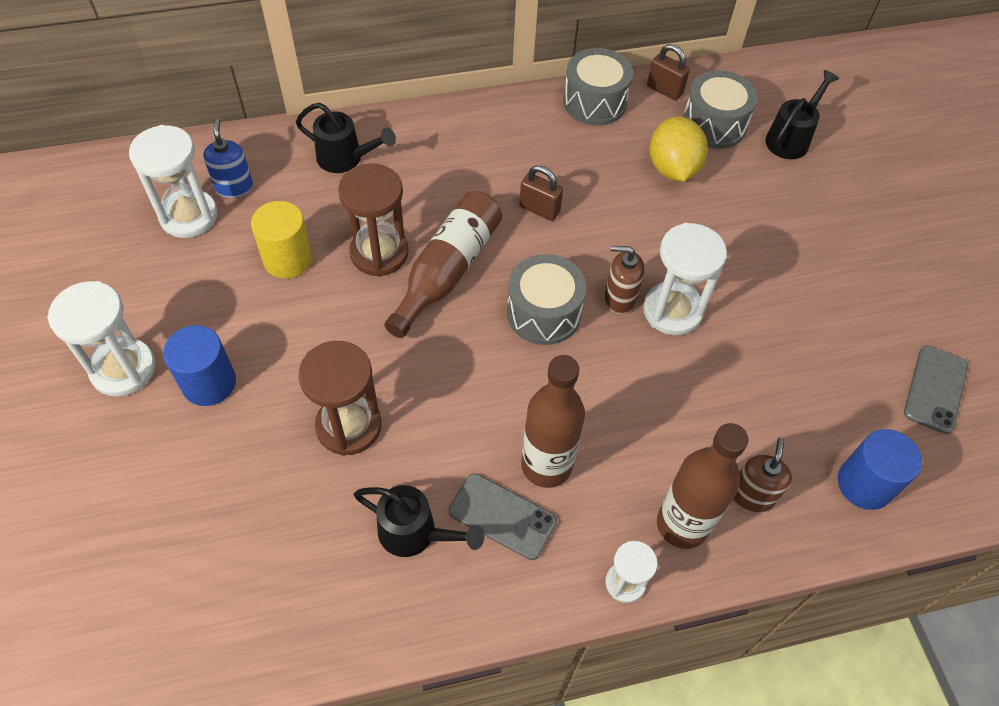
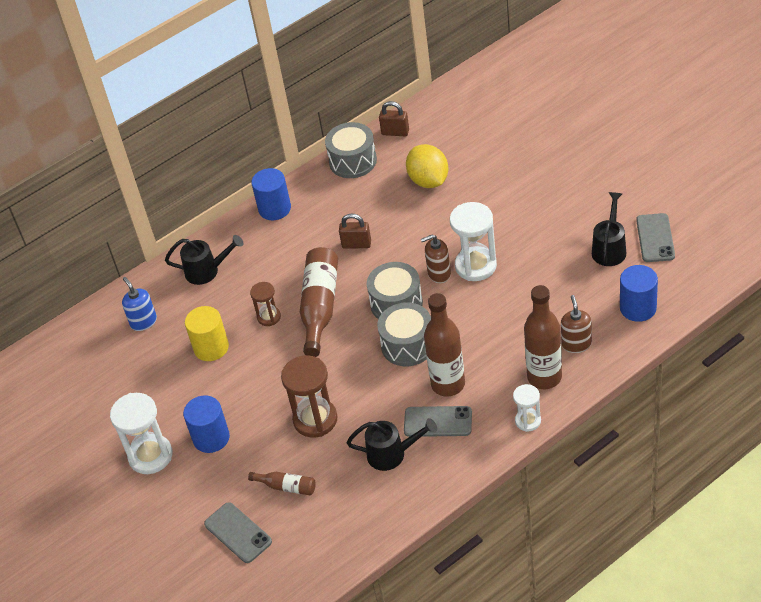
camera: 15 degrees left, 10 degrees down
(151, 543) = (238, 533): none -> grey phone
(189, 216) = (126, 353): white hourglass -> none
(253, 507) = (286, 487): none -> brown bottle
(379, 253) = (269, 317): brown hourglass -> brown hourglass, size x0.57
(470, 118) = (274, 208): none -> blue cylinder
(714, 125) = (440, 141): grey drum -> grey drum (408, 345)
(791, 138) = (495, 127): black watering can -> black watering can (609, 248)

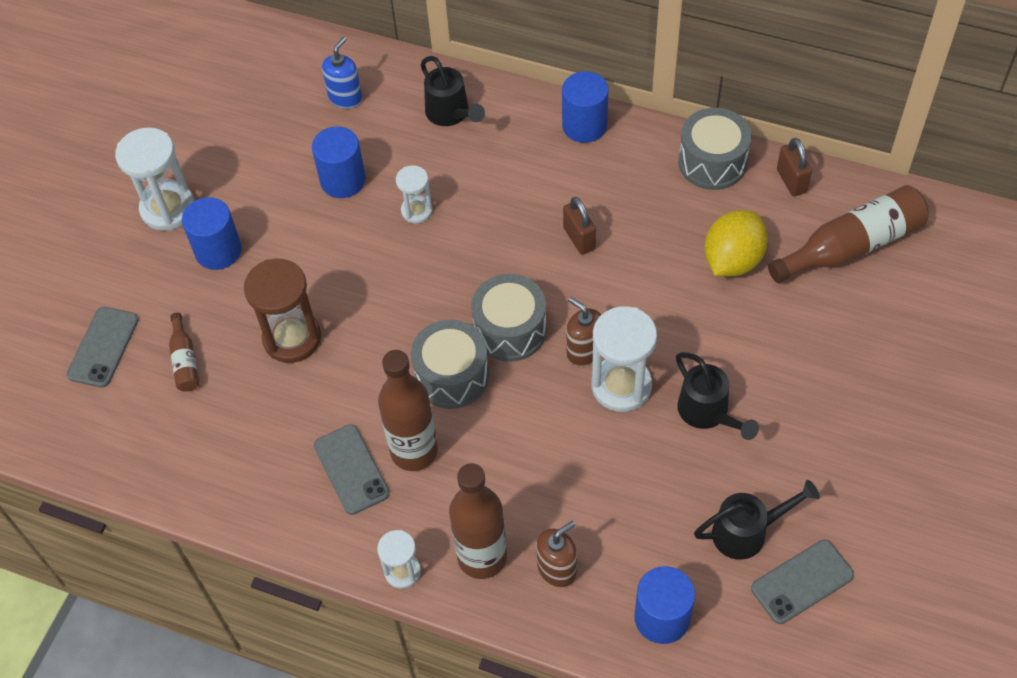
camera: 55 degrees right, 10 degrees up
(211, 347) = (343, 180): yellow cylinder -> blue cylinder
(269, 317) = (417, 211): brown hourglass -> white hourglass
(320, 307) = (459, 253): brown bottle -> brown bottle (851, 246)
(392, 454) = (280, 444): black watering can -> black watering can (708, 413)

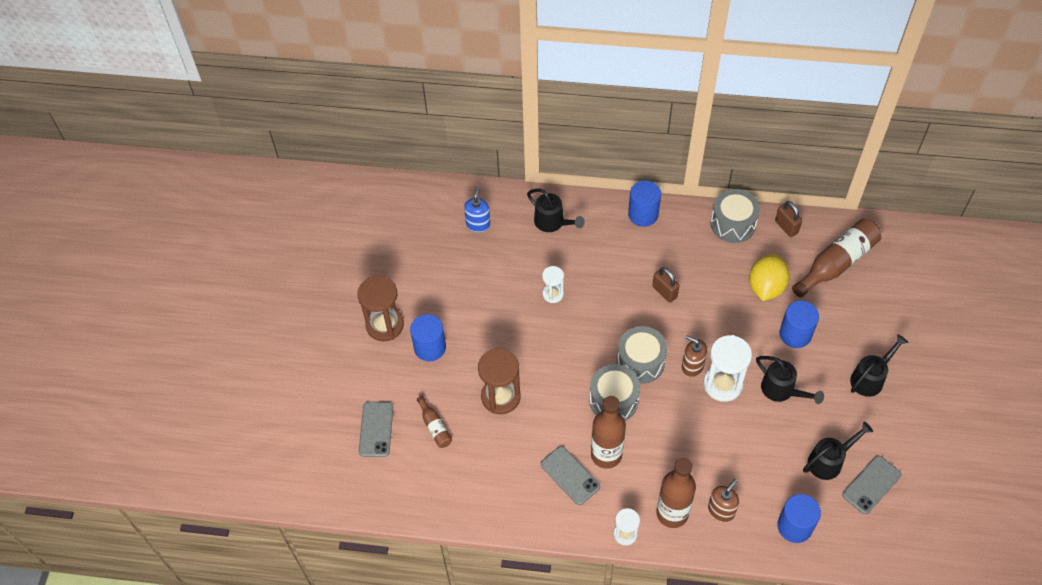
camera: 15 degrees left, 0 degrees up
(168, 208) = (385, 325): white hourglass -> brown hourglass
(343, 180) = (496, 282): blue cylinder -> blue cylinder (795, 334)
(851, 423) = (870, 378): none -> black watering can

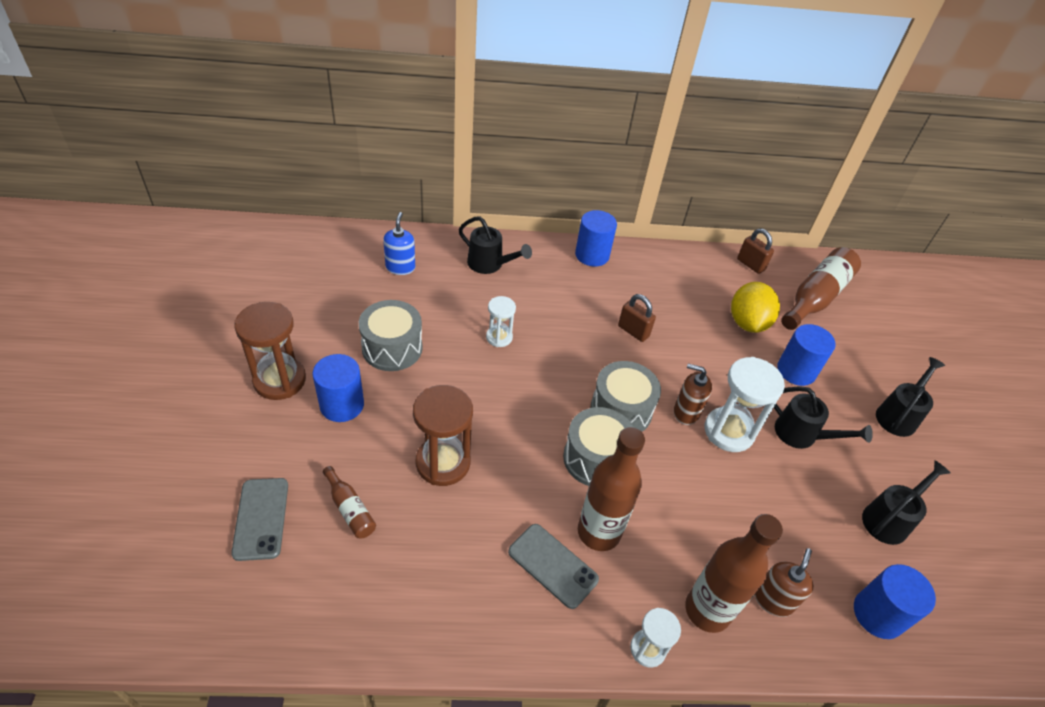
camera: 15 degrees left, 10 degrees down
(733, 224) = (693, 262): grey drum -> grey drum (392, 348)
(871, 485) = (952, 547): grey phone -> none

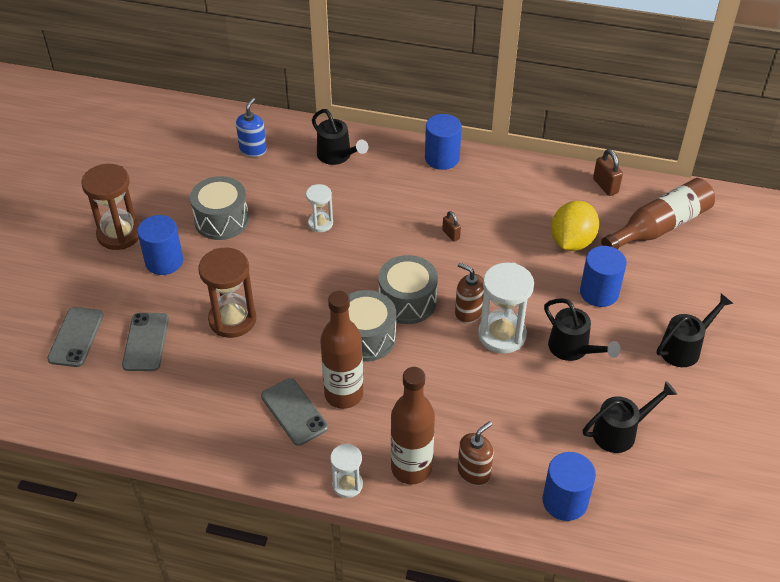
camera: 20 degrees right, 0 degrees up
(350, 509) = (146, 342): brown bottle -> grey phone
(633, 331) = (451, 234): brown padlock -> brown padlock, size x0.65

